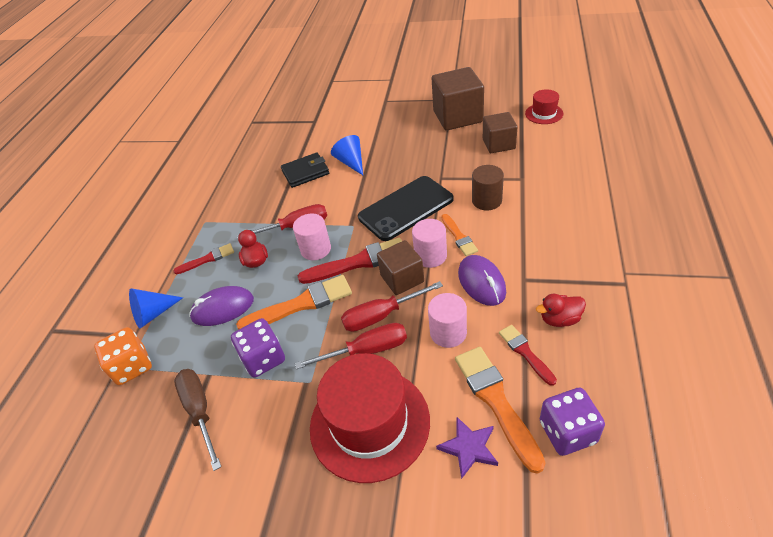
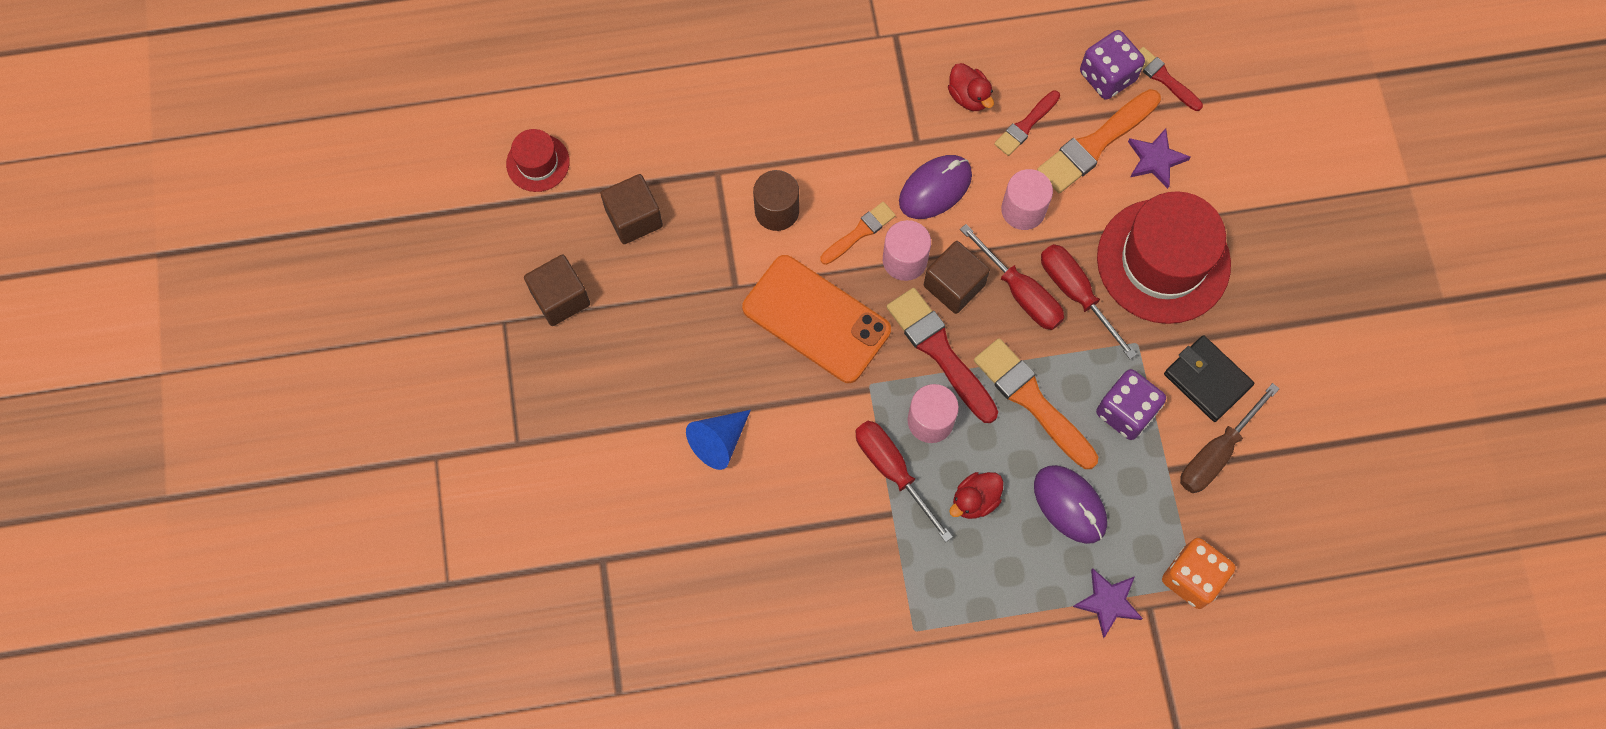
camera: 115 degrees left, 25 degrees up
(153, 314) = (1108, 602): blue cone -> purple star
(207, 259) = (990, 578): red brush -> red brush (1164, 78)
(305, 172) = (759, 511): black wallet -> black wallet (1207, 380)
(406, 208) = (816, 319): black phone -> orange phone
(457, 117) = (560, 298): brown cube -> brown cube, size x0.62

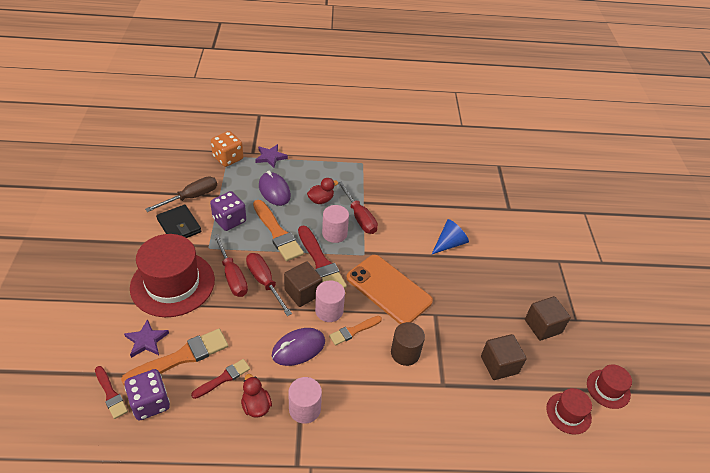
camera: 175 degrees left, 25 degrees down
(473, 210) = (608, 389): none -> red hat
(1023, 210) = (246, 326): pink cylinder -> pink cylinder (304, 409)

